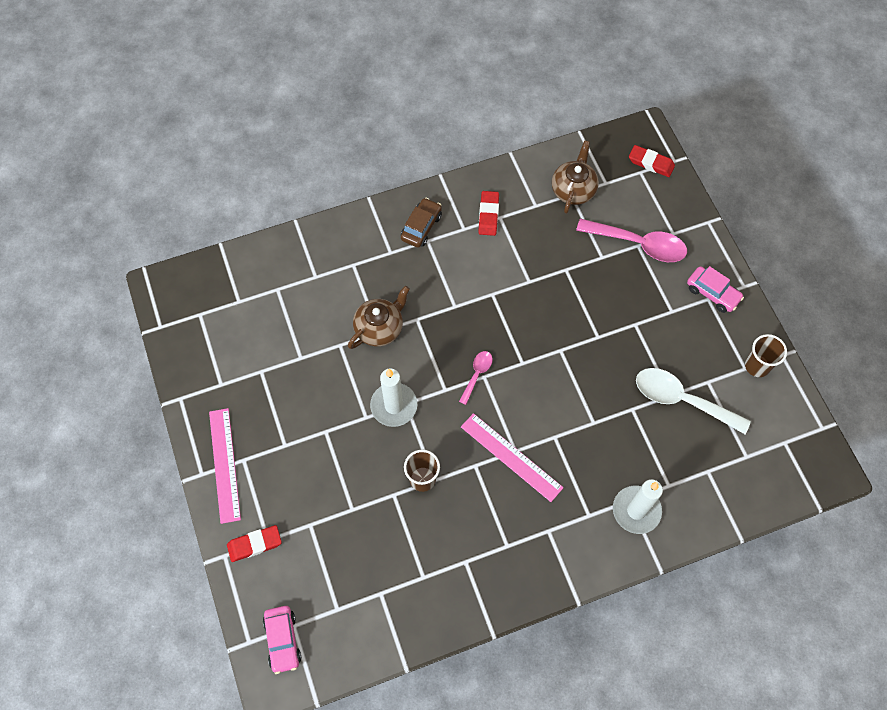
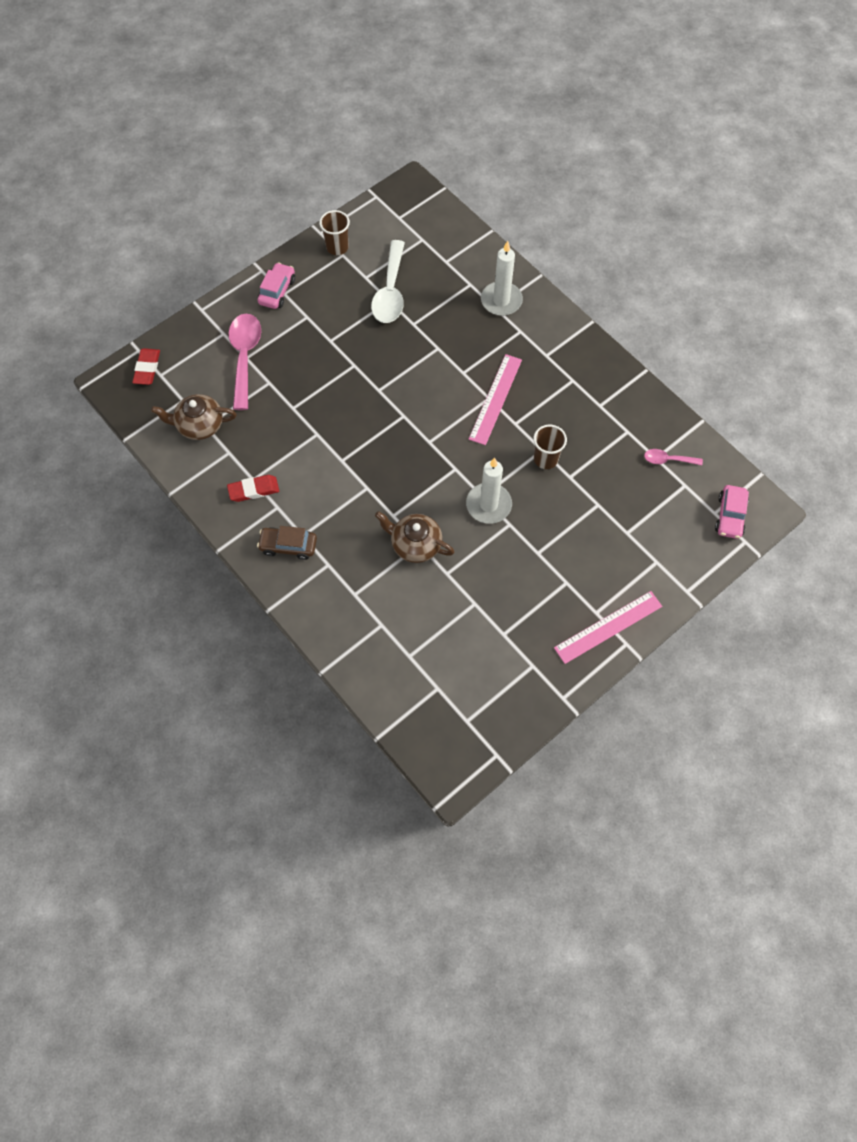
camera: 110 degrees left, 0 degrees up
(254, 544) = (665, 570): red eraser -> none
(283, 640) = (730, 516): pink car -> pink car turned 135 degrees clockwise
(477, 374) = (429, 448): pink spoon -> pink spoon (668, 460)

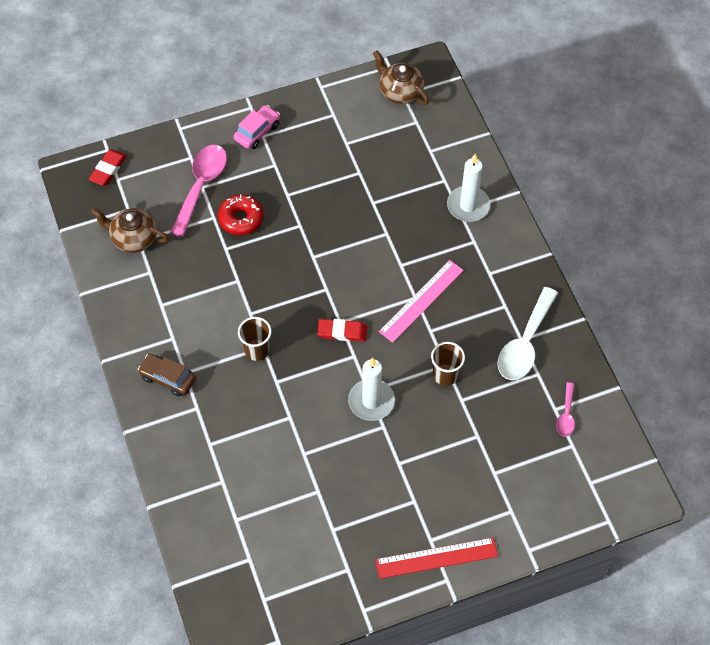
camera: 20 degrees right, 5 degrees down
(253, 490) = (158, 315): red eraser -> red eraser (342, 332)
(295, 376) = (241, 219): none -> red donut
(337, 247) = (331, 106): brown cup -> brown cup (257, 350)
(390, 292) = (364, 164): white spoon -> white spoon (525, 343)
(415, 544) = (285, 416): brown teapot -> brown teapot (400, 91)
(608, 627) = (436, 558): pink ruler -> red ruler
(668, 460) = (566, 415): pink spoon -> pink spoon turned 105 degrees counterclockwise
(730, 516) = (604, 491): pink car -> none

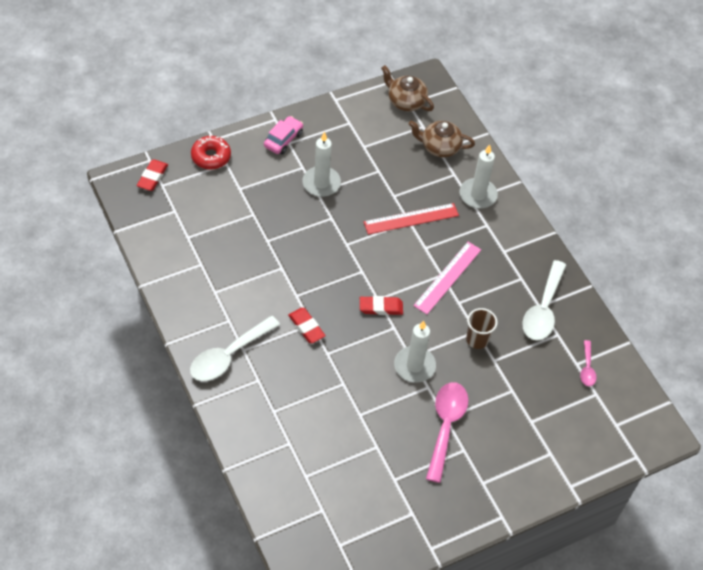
camera: 10 degrees left, 5 degrees down
(133, 238) = (182, 235): brown teapot -> brown teapot (439, 147)
(168, 378) = (228, 356): brown car -> white spoon
(201, 186) = (239, 188): pink spoon -> pink spoon (445, 426)
(241, 219) = (278, 214): red donut -> red donut (211, 157)
(257, 350) = (306, 327): brown cup -> red eraser
(293, 184) = (321, 183): none -> white candle
(436, 558) = (490, 498): red ruler -> red ruler (411, 219)

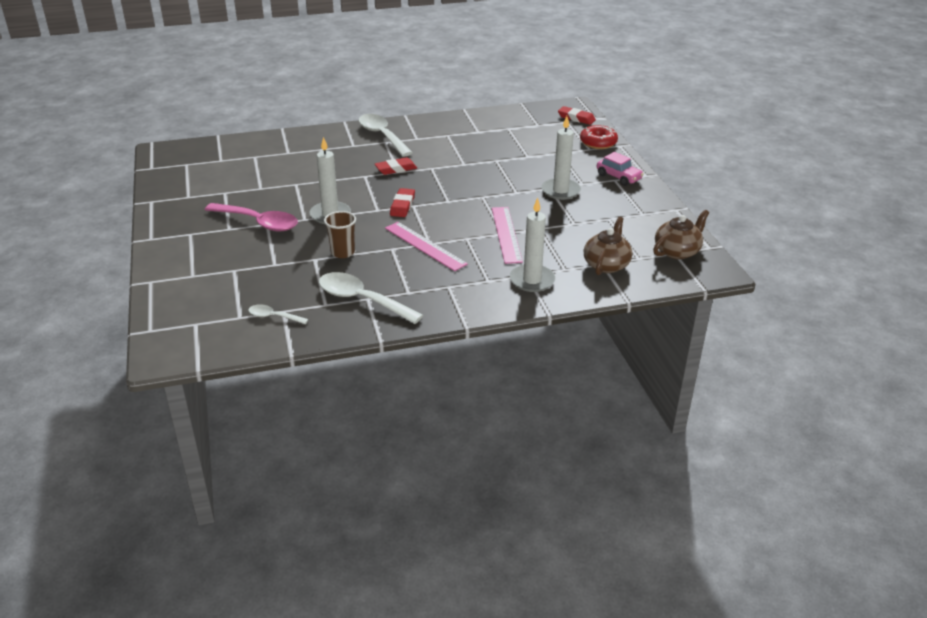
camera: 105 degrees right, 20 degrees down
(411, 219) = (506, 234): red ruler -> pink ruler
(587, 368) = (273, 317): pink spoon -> white spoon

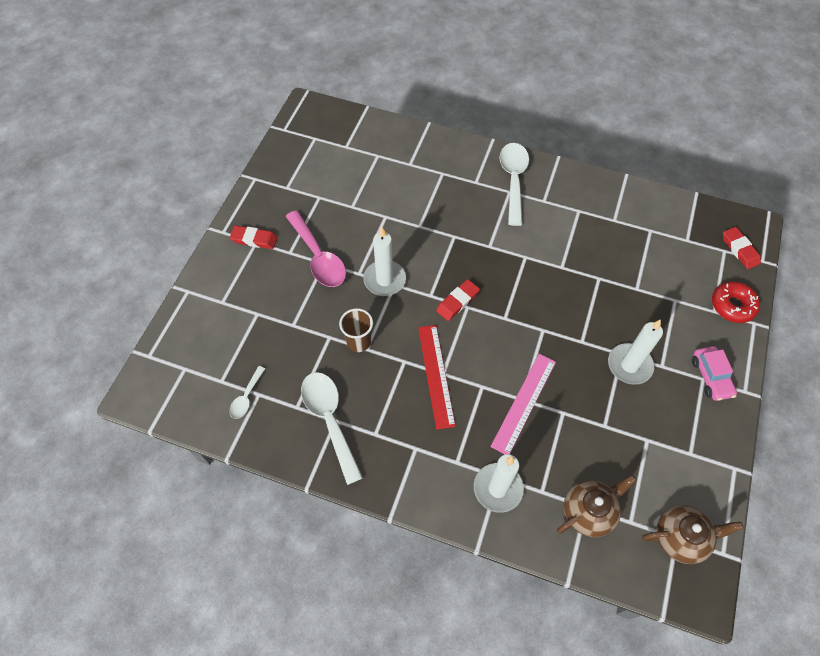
camera: 35 degrees right, 25 degrees up
(273, 317) = (246, 397): white spoon -> white spoon turned 120 degrees counterclockwise
(396, 169) = (490, 241): red eraser -> red eraser (254, 239)
(425, 246) = (436, 375): pink ruler -> red ruler

